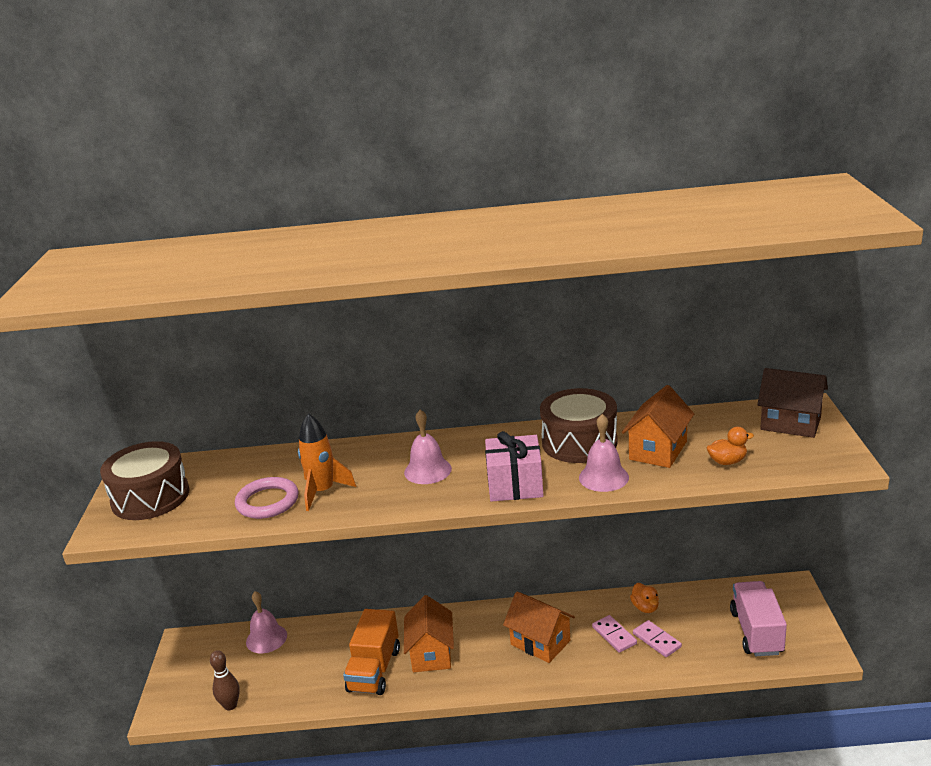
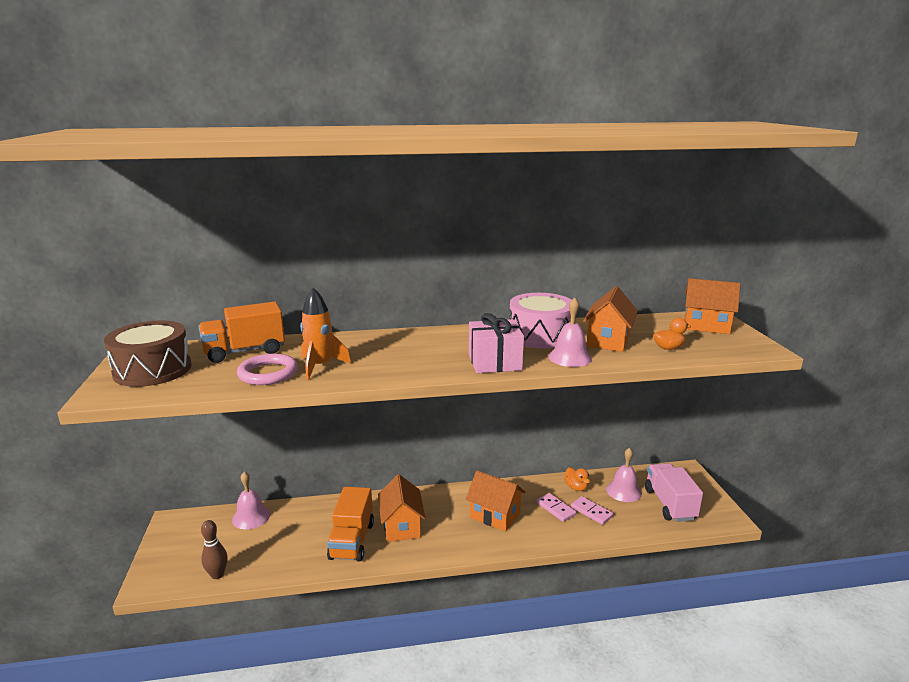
camera: 10 degrees left, 5 degrees down
(245, 470) = (244, 352): none -> orange truck
(427, 470) = (414, 352): pink bell -> pink bell (623, 491)
(579, 442) = (540, 335): brown drum -> pink drum
(790, 423) = (706, 326): brown house -> orange house

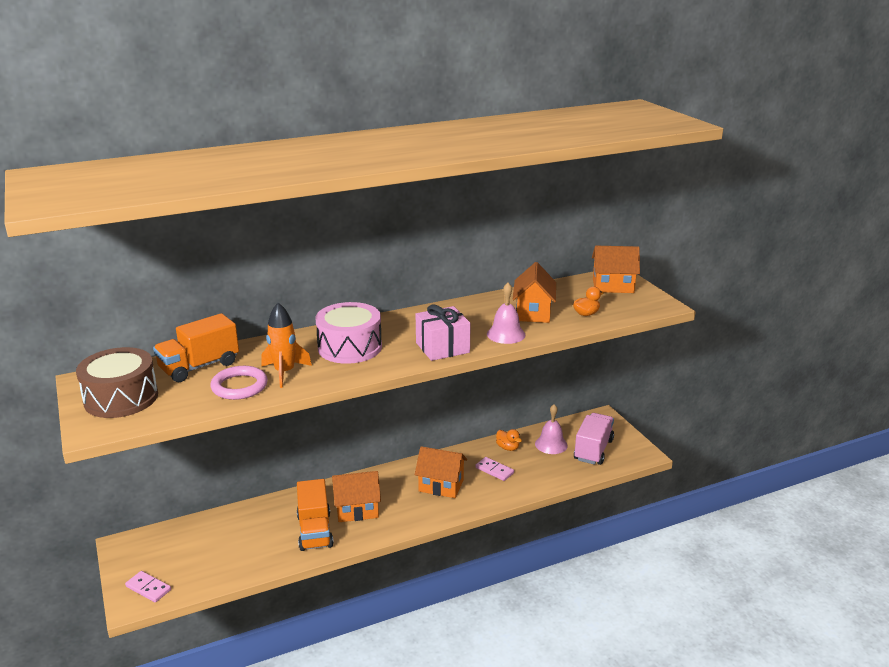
camera: 15 degrees left, 5 degrees up
(217, 575) = (197, 583): brown bowling pin -> none
(251, 517) = (203, 527): pink bell -> none
(401, 526) = (357, 510): orange house -> orange house turned 75 degrees counterclockwise
(540, 335) = (472, 314): pink drum -> pink drum (349, 347)
(591, 512) = (527, 468): pink domino -> pink domino (148, 588)
(669, 504) = (593, 450): pink truck -> pink truck turned 45 degrees clockwise

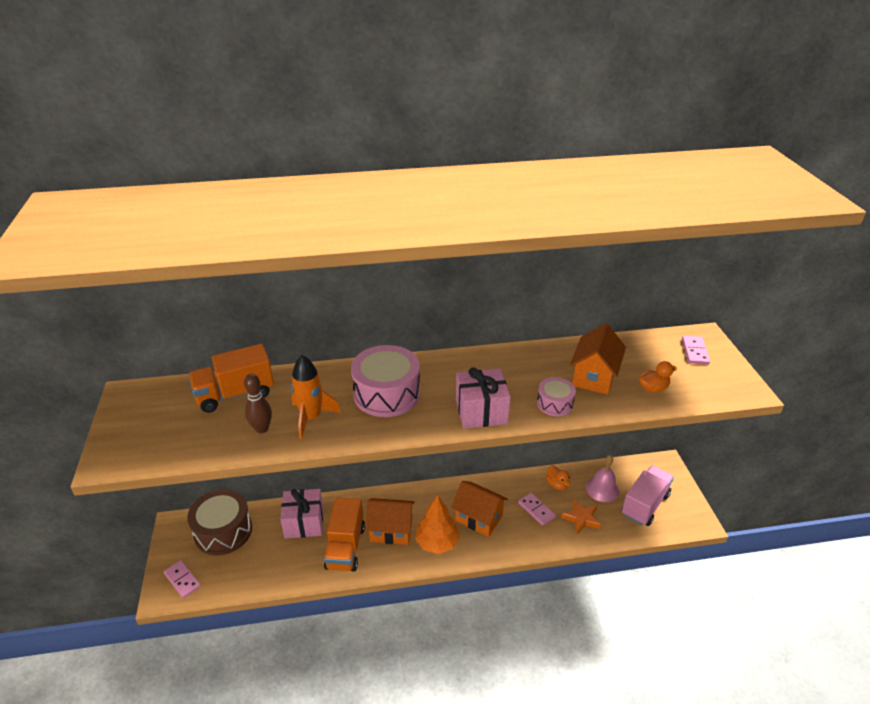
camera: 15 degrees right, 10 degrees up
(121, 398) = (149, 423): brown drum -> brown drum (223, 531)
(239, 386) = (262, 429): pink ring -> brown bowling pin
(264, 519) = (304, 522): none -> pink gift
(406, 511) = (437, 543): none -> orange tree
(506, 334) = (555, 404): pink bell -> pink drum
(538, 469) = (581, 518): none -> orange star
(613, 286) = (695, 351): orange house -> pink domino

